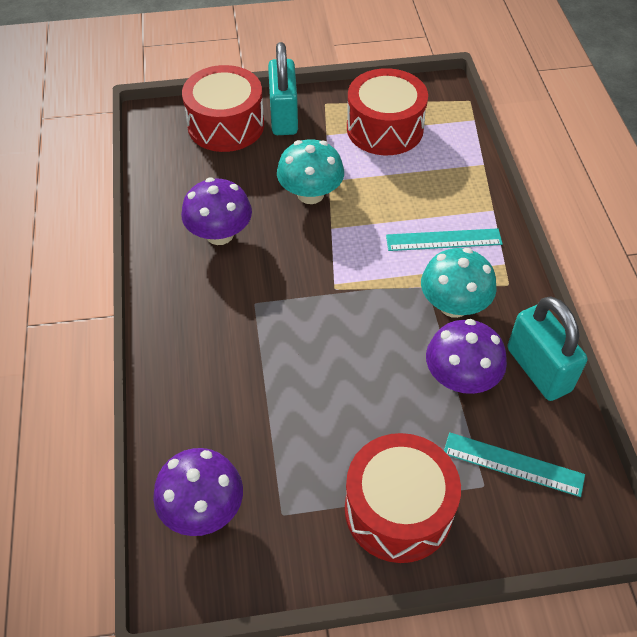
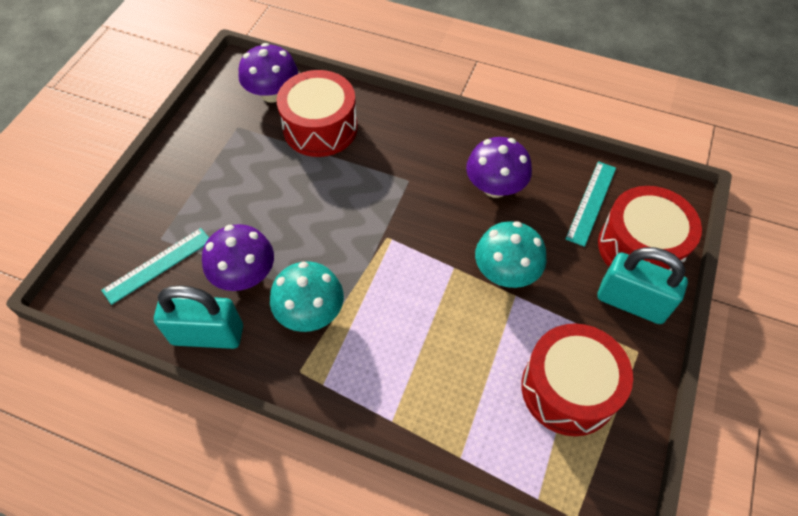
camera: 120 degrees right, 5 degrees up
(398, 510) = (188, 183): red drum -> red drum (320, 128)
(443, 240) = (383, 349): turquoise ruler -> turquoise ruler (591, 202)

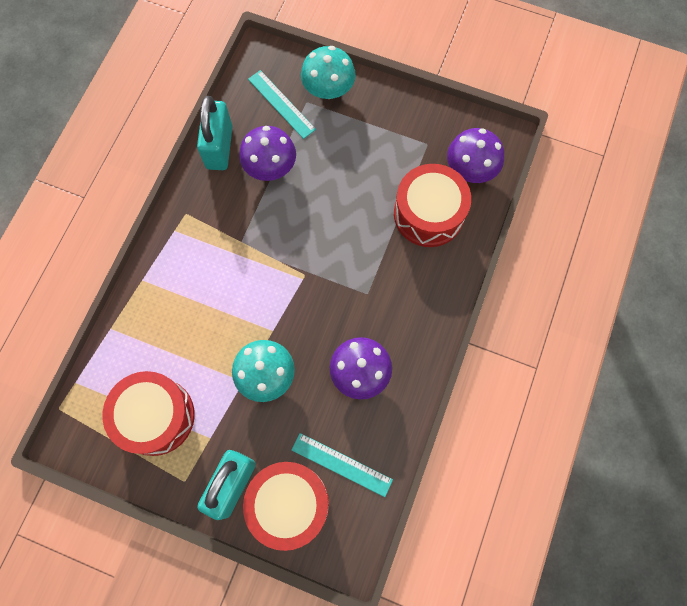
camera: 90 degrees right, 15 degrees up
(310, 312) = (234, 218): turquoise mushroom -> turquoise mushroom (328, 89)

